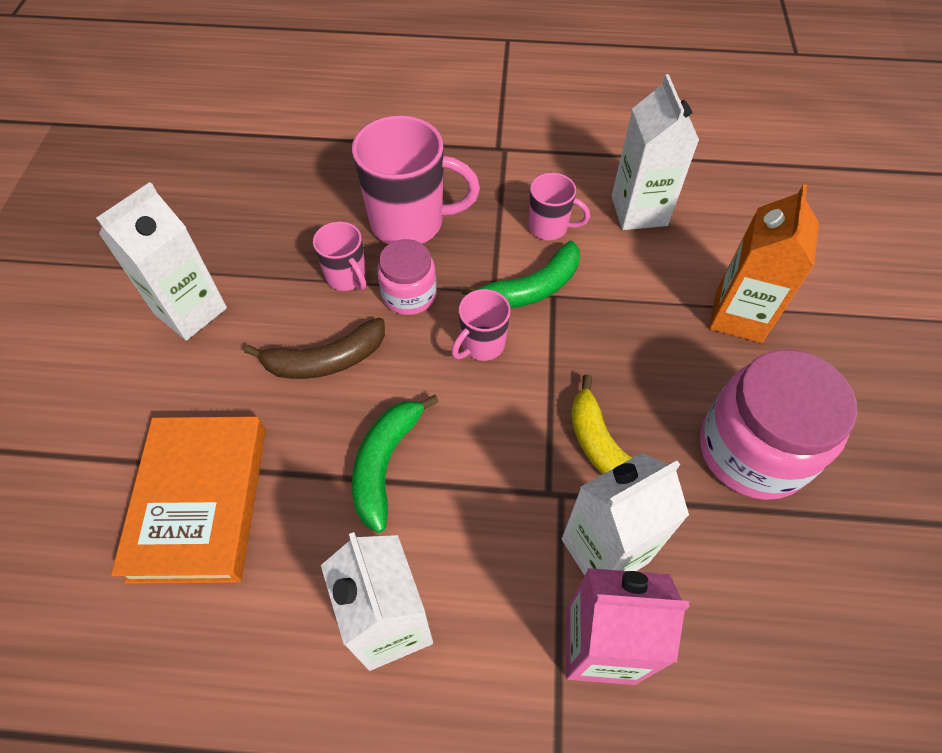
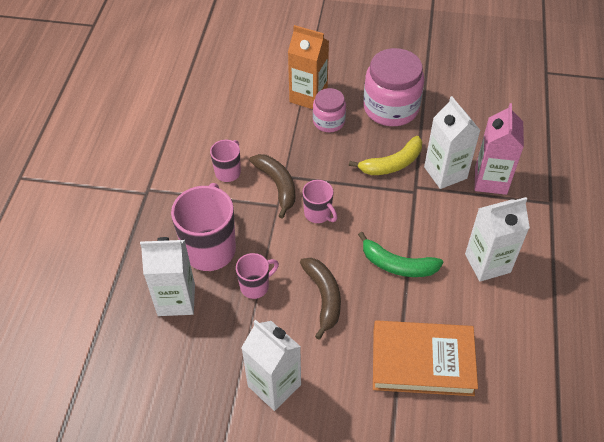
camera: 85 degrees left, 5 degrees down
(409, 295) = (275, 250): pink jar -> pink jar (329, 121)
(532, 288) = (277, 186): green banana -> brown banana
(639, 211) = (222, 126): white carton -> white carton (176, 300)

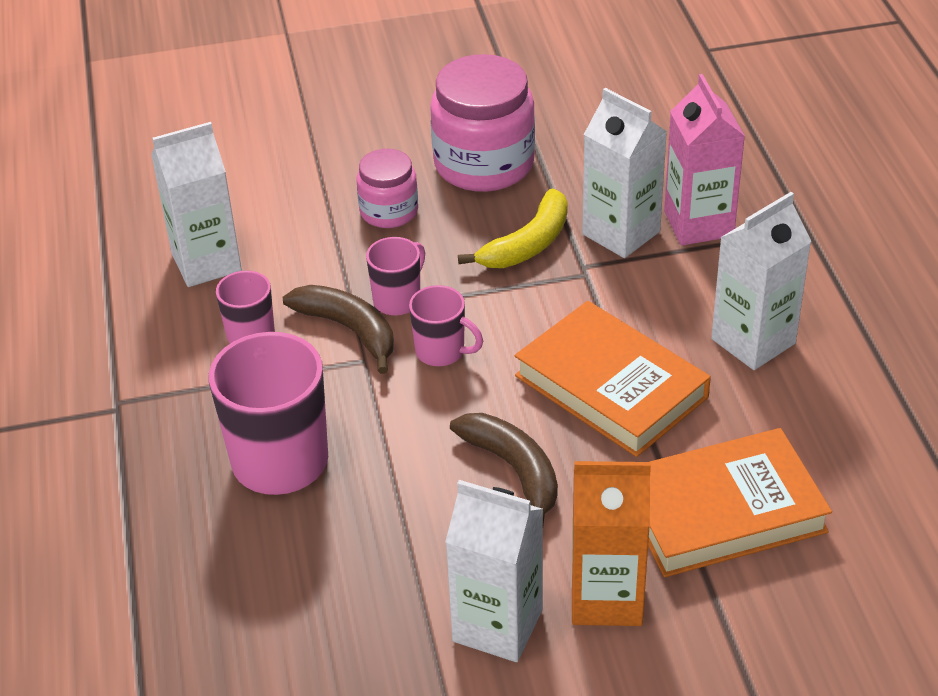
camera: 20 degrees left, 10 degrees down
(176, 300) = (258, 554): white carton -> white carton (206, 262)
(255, 286) = (389, 490): pink mug -> pink mug (398, 300)
(308, 96) = (334, 184): orange carton -> orange carton (606, 598)
(397, 264) = (611, 386): green banana -> orange book

